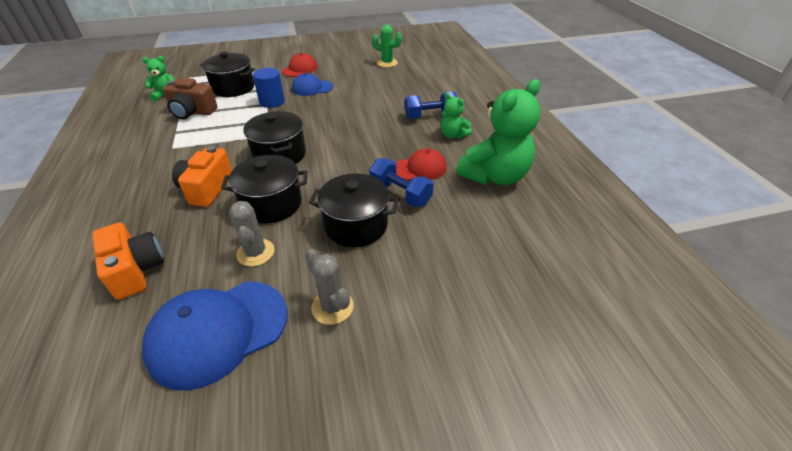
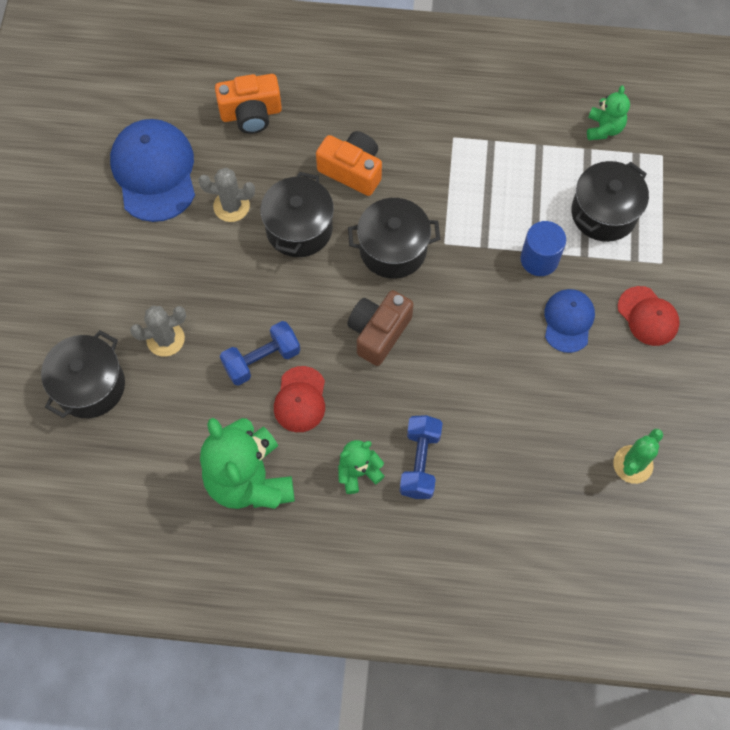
camera: 110 degrees right, 25 degrees up
(192, 112) = (541, 159): brown camera -> brown camera (378, 332)
(332, 307) = (139, 256): grey cactus -> grey cactus (165, 339)
(356, 225) = (230, 300): black pot -> black pot (90, 386)

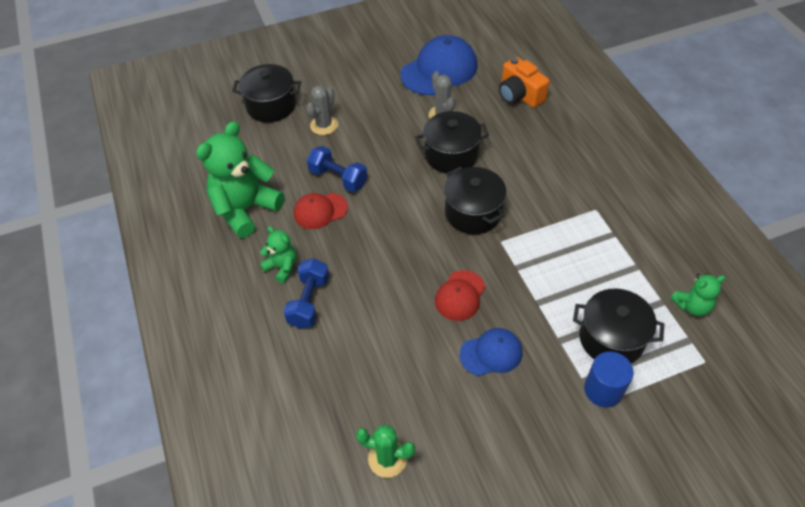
camera: 65 degrees right, 15 degrees down
(165, 339) = (324, 125): grey cactus -> grey cactus turned 75 degrees clockwise
(352, 170) = (519, 164): orange camera -> none
(378, 332) = (400, 233): brown camera -> none
(420, 462) = (309, 301): blue dumbbell -> blue dumbbell turned 60 degrees counterclockwise
(539, 259) = (533, 309): blue cylinder -> blue cylinder (603, 390)
(648, 316) = (537, 414): red cap -> red cap (460, 295)

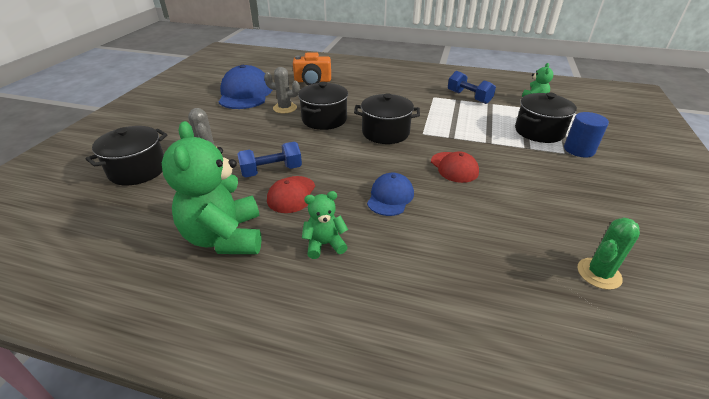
camera: 55 degrees left, 15 degrees down
(309, 301) = (383, 245): blue dumbbell -> blue dumbbell (469, 97)
(491, 353) = (519, 176): blue cap -> blue cap (390, 197)

